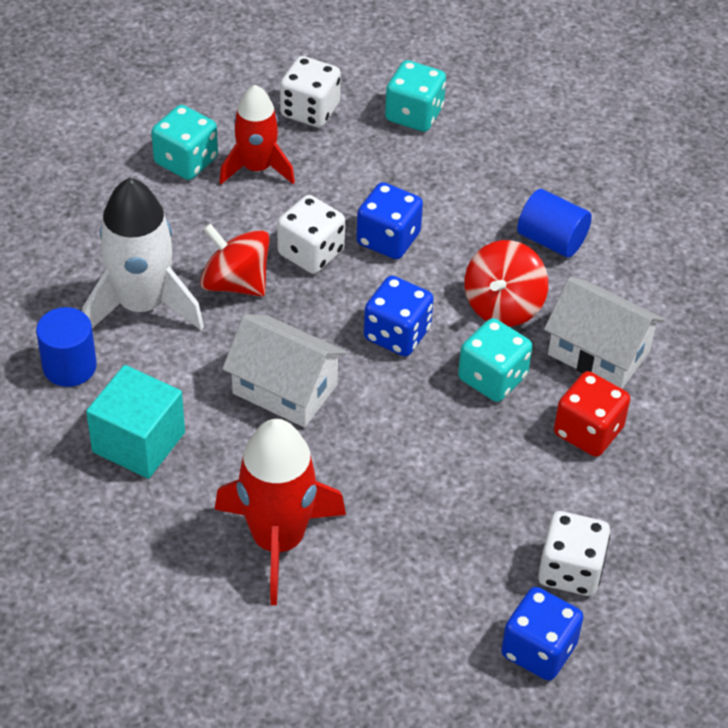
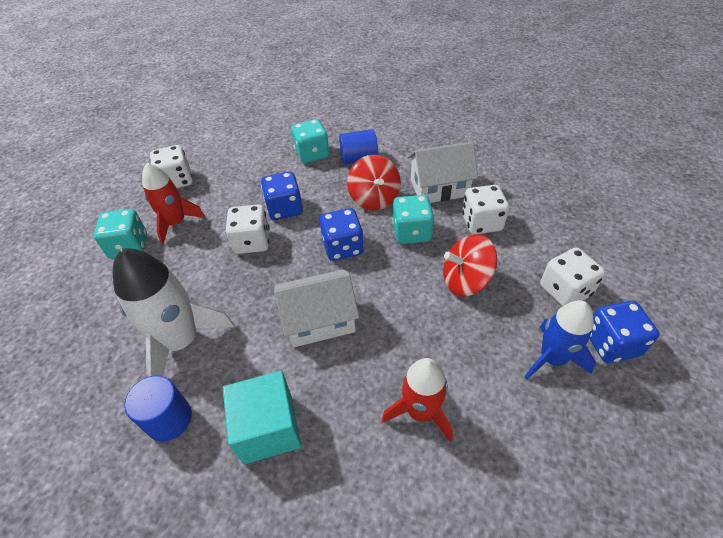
camera: 40 degrees left, 0 degrees up
(235, 283) = (227, 286): red spinning top -> red spinning top (465, 280)
(277, 540) = (420, 412): red rocket -> red rocket, size x0.67
(414, 114) = (233, 151): turquoise dice -> turquoise dice (312, 154)
(459, 609) = (552, 358): none -> blue rocket
(588, 431) = (481, 222): red dice -> white dice

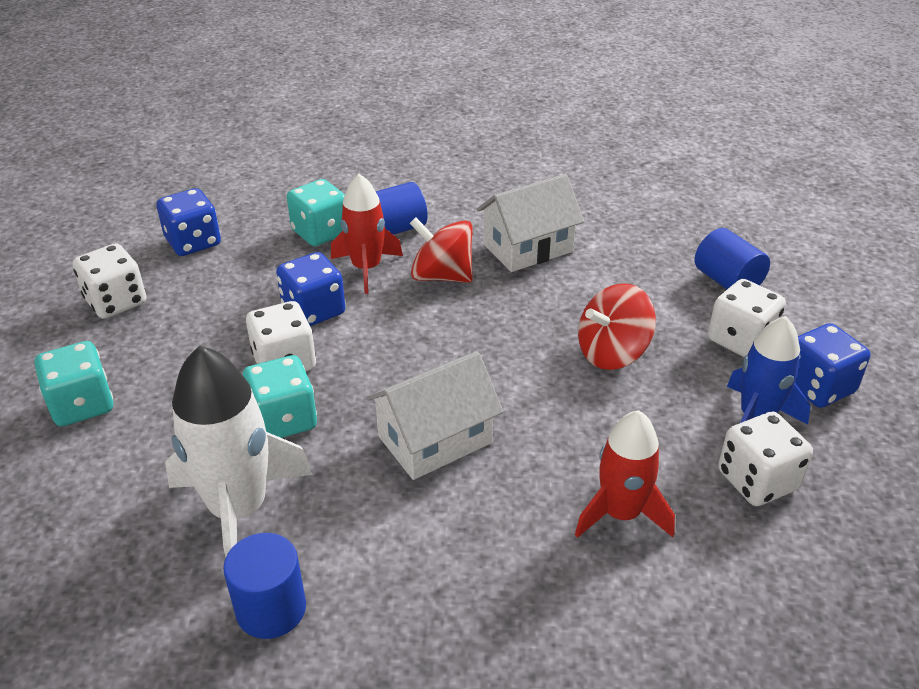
camera: 20 degrees left, 10 degrees down
(176, 223) = (147, 359): red rocket -> red rocket (367, 268)
(268, 428) = (425, 583): turquoise cube -> none
(343, 247) = (425, 344): blue dice -> blue dice (193, 242)
(374, 199) = (442, 276): red spinning top -> red spinning top turned 150 degrees clockwise
(411, 232) = (514, 309): turquoise dice -> turquoise dice (283, 420)
(481, 222) = (603, 281): white dice -> white dice (757, 480)
(573, 240) = (727, 281): none -> blue cylinder

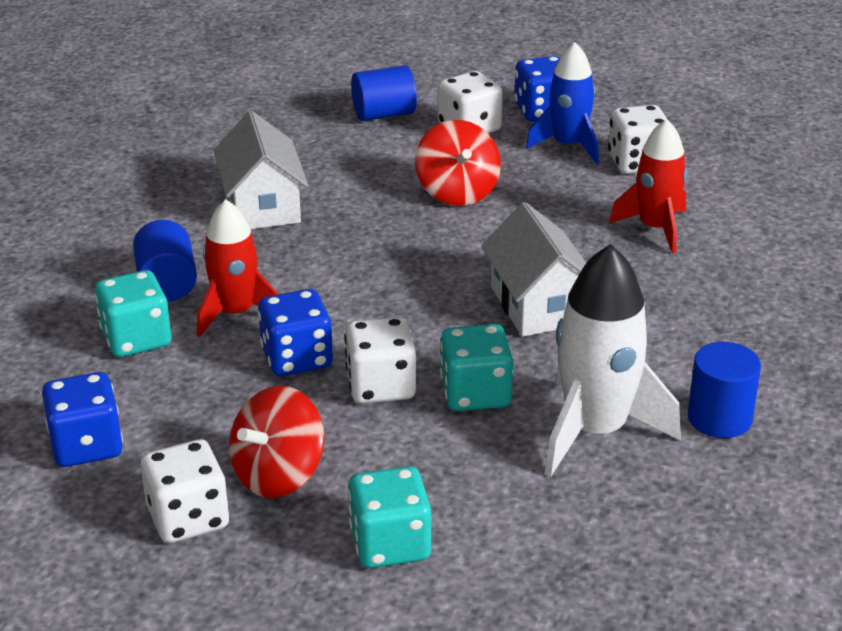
camera: 75 degrees left, 5 degrees down
(442, 276) = (281, 265): red spinning top -> red spinning top (278, 474)

